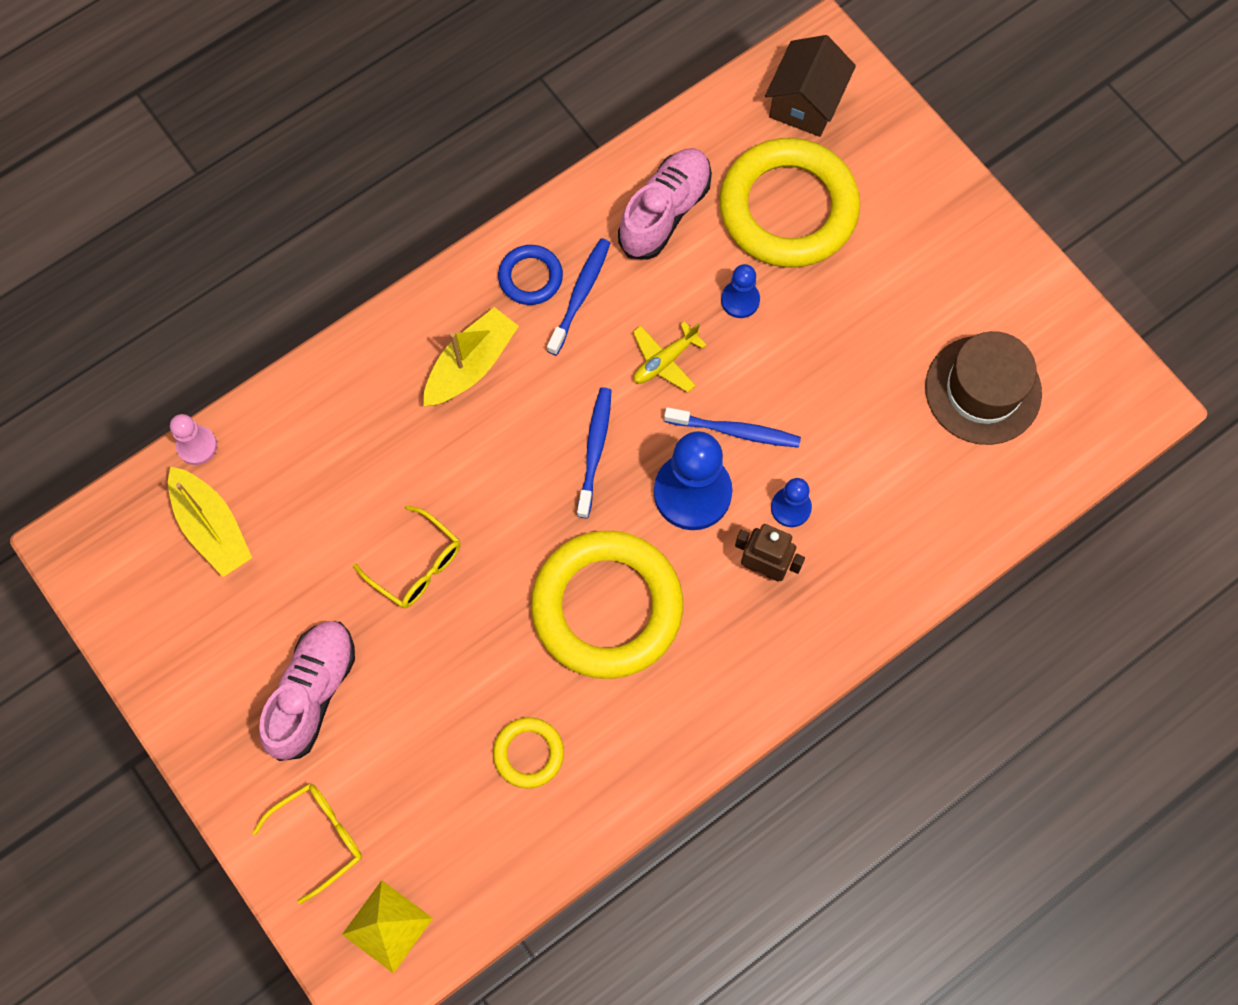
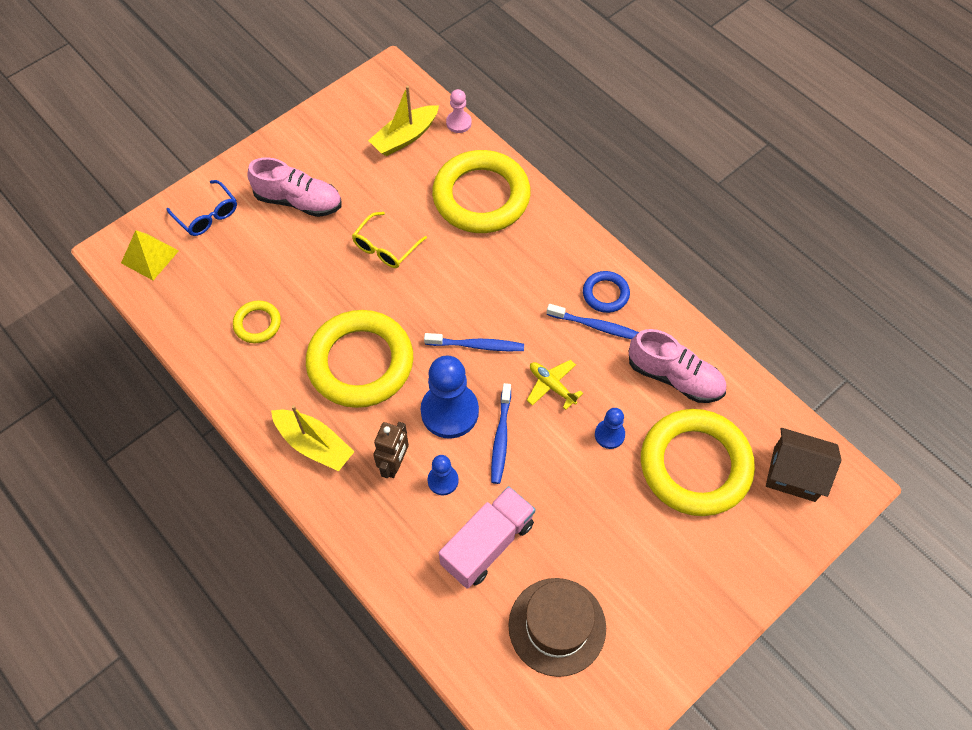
camera: 85 degrees right, 10 degrees down
(319, 837) = (207, 215): yellow glasses -> blue glasses
(343, 424) = (481, 197): none -> yellow ring
(471, 365) = (533, 264): yellow boat -> yellow boat (314, 444)
(878, 459) = (488, 544): none -> pink truck

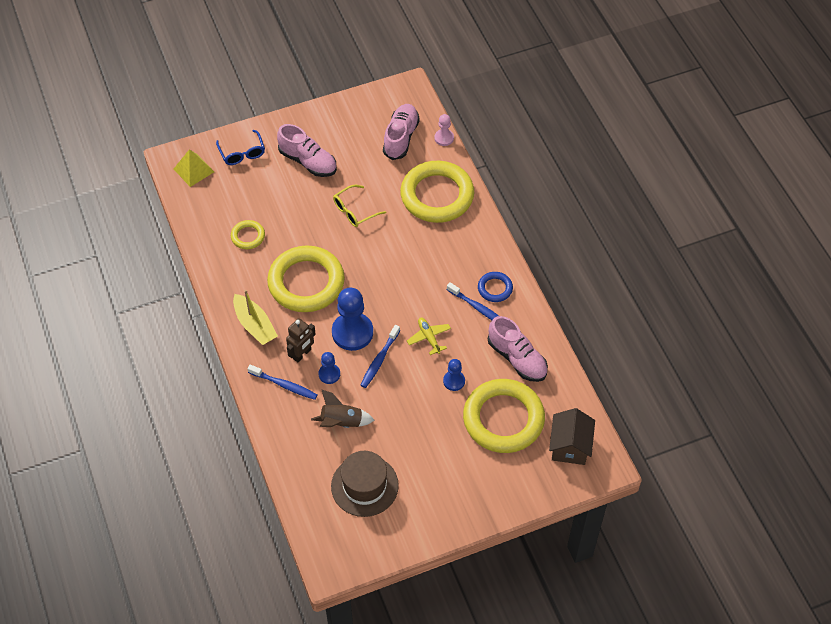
camera: 20 degrees right, 5 degrees down
(405, 137) = (401, 138): yellow boat -> pink shoe
(477, 345) = (389, 295): blue toothbrush -> blue toothbrush (284, 385)
(488, 544) = (341, 422): pink truck -> brown rocket
(794, 474) = (570, 446): brown house -> brown house turned 60 degrees clockwise

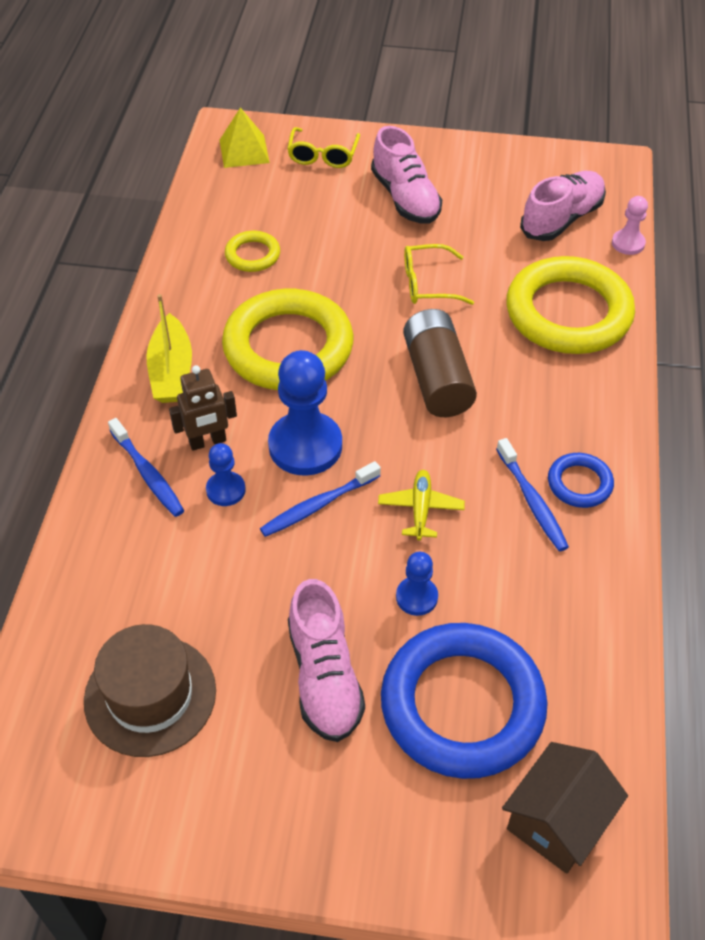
camera: 30 degrees right, 5 degrees down
(242, 153) = (323, 155): blue glasses -> yellow glasses
(341, 422) = (190, 572): brown rocket -> none
(394, 264) = (437, 378): none -> brown battery
(503, 419) = (462, 705): yellow ring -> blue ring
(517, 358) = (550, 613): pink shoe -> pink shoe (324, 677)

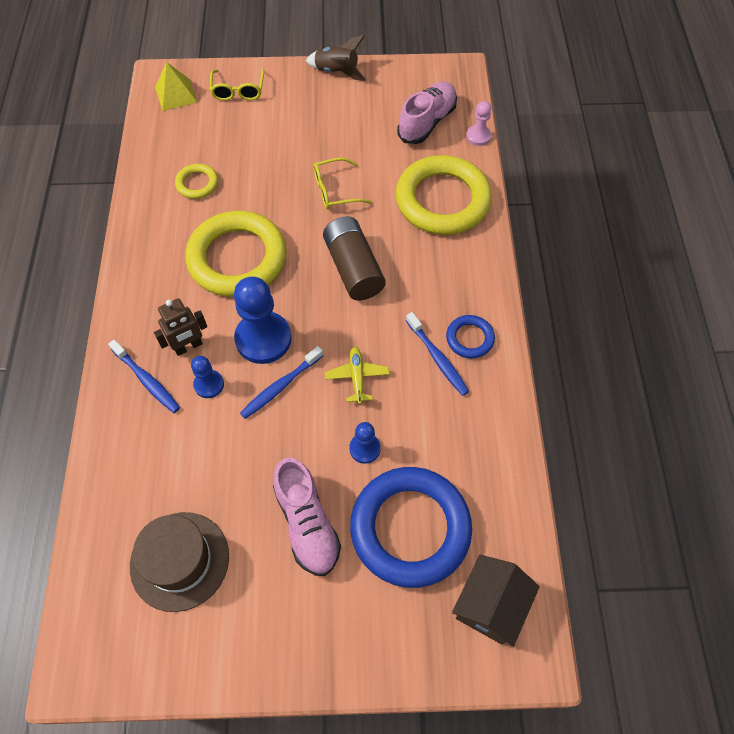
camera: 10 degrees left, 10 degrees up
(172, 371) = (151, 292): yellow boat -> none
(405, 198) = (307, 119): pink shoe -> none
(453, 147) = (337, 71): none -> brown rocket

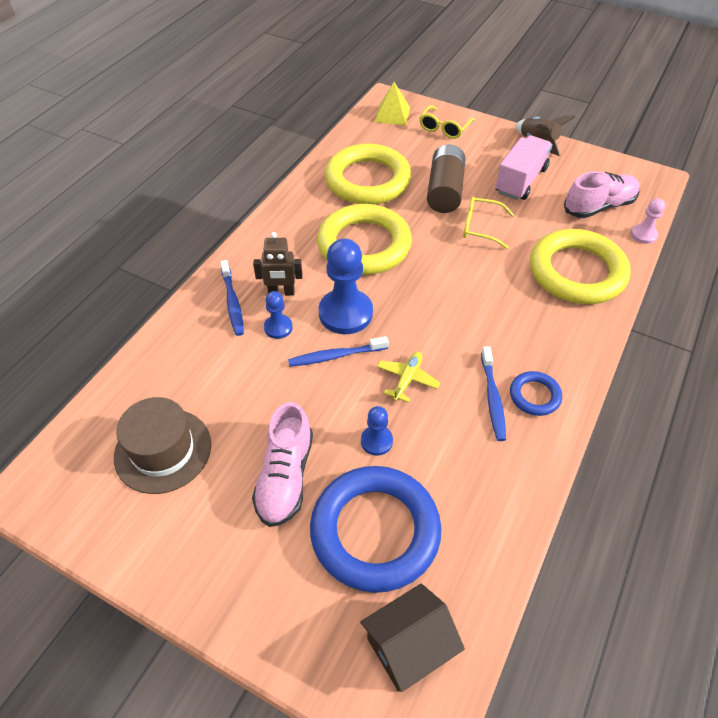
camera: 30 degrees right, 10 degrees down
(197, 184) = (367, 180): yellow ring -> yellow ring, size x2.19
(344, 122) = (521, 181): none -> pink truck
(353, 268) = (459, 292): brown battery -> brown battery (444, 191)

